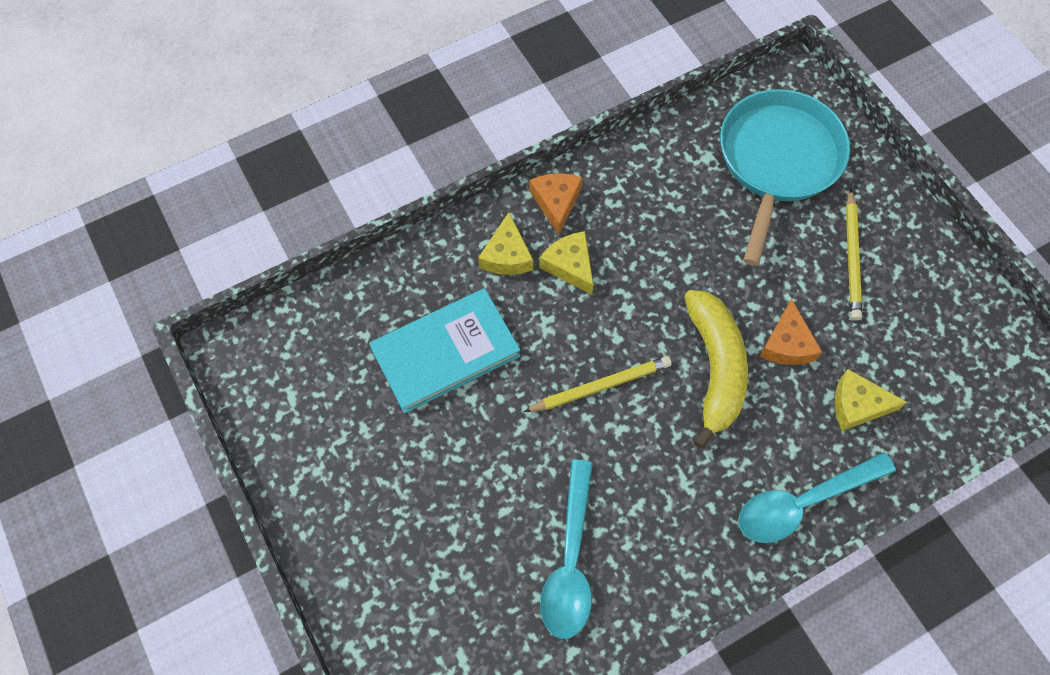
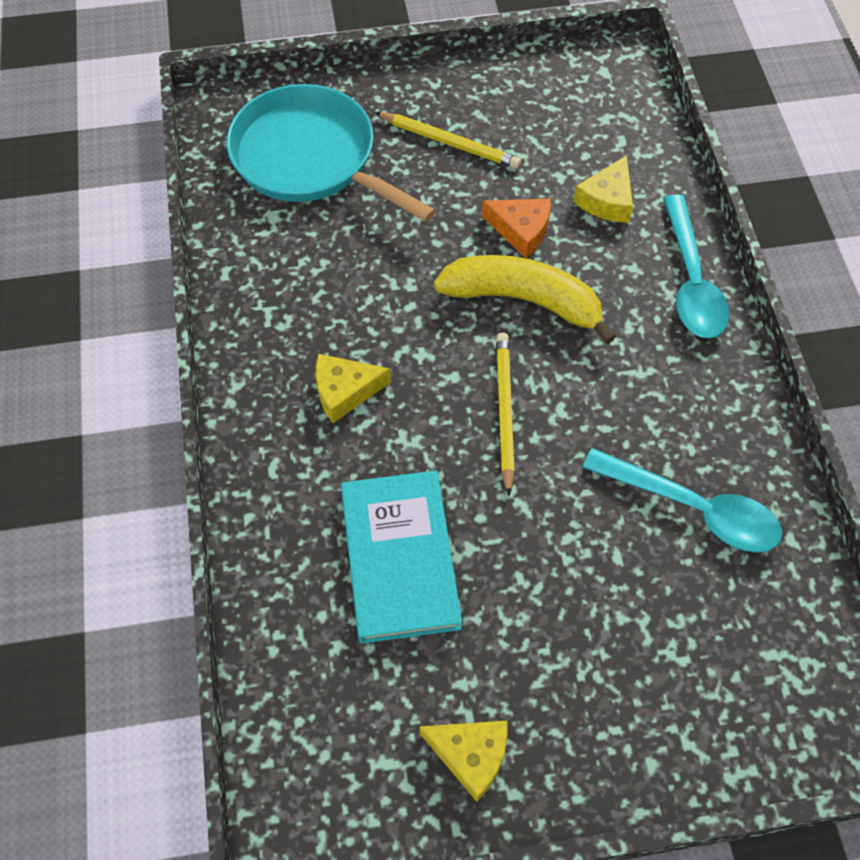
camera: 70 degrees left, 5 degrees down
(507, 255) = (301, 451): yellow cheese -> yellow cheese (470, 755)
(556, 202) = (256, 377): orange cheese -> none

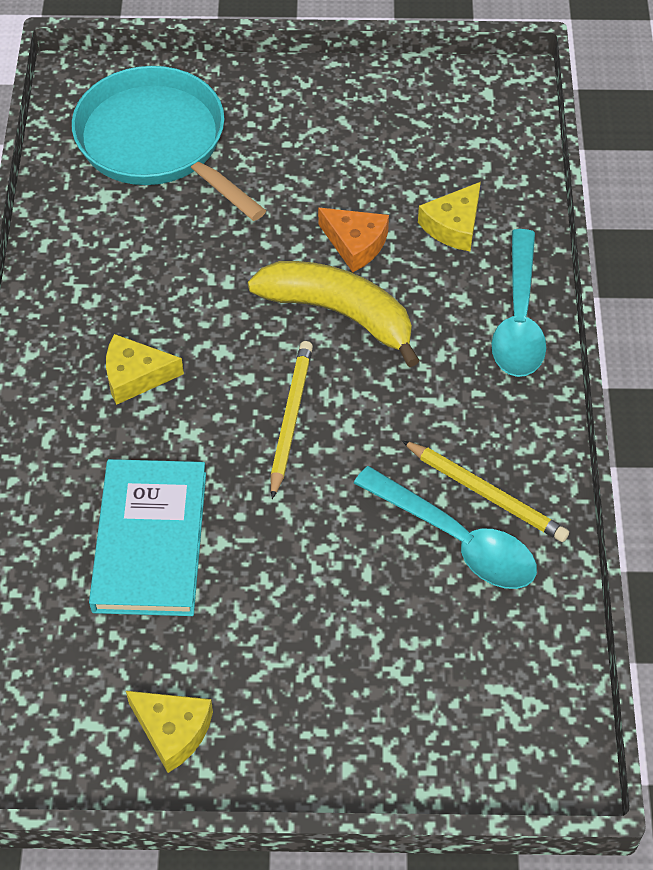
camera: 10 degrees right, 5 degrees down
(449, 143) = (304, 146): yellow pencil -> yellow pencil (486, 494)

